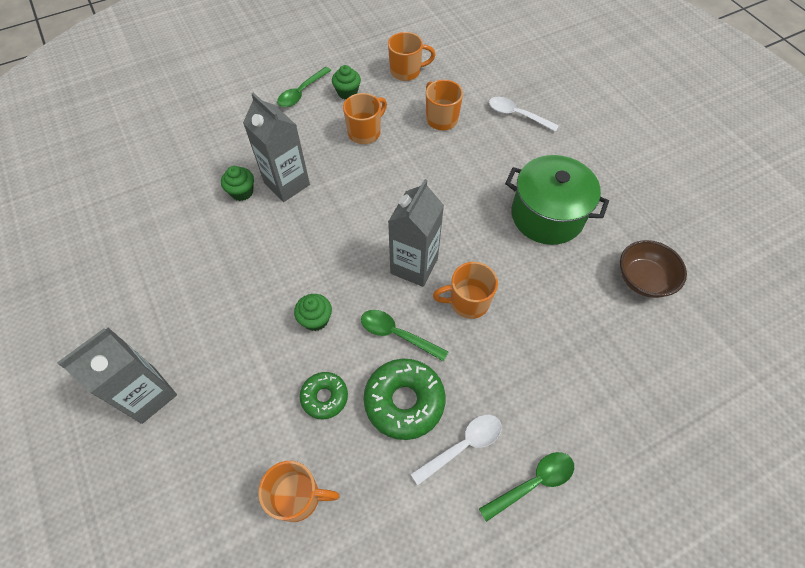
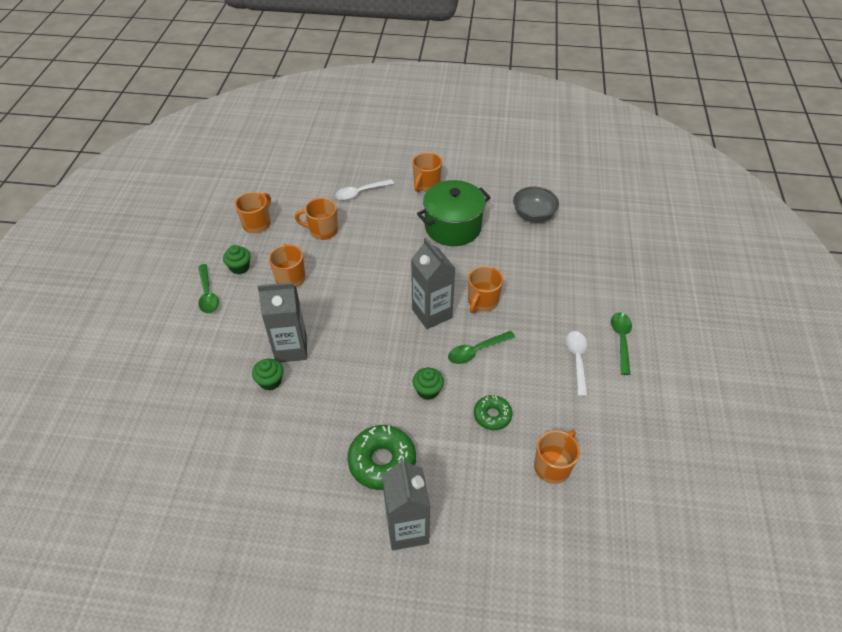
camera: 55 degrees left, 10 degrees down
(404, 401) = (527, 373): green donut -> green donut (382, 462)
(583, 158) = (426, 185): none -> orange mug
(643, 279) = (533, 214): brown bowl -> grey bowl

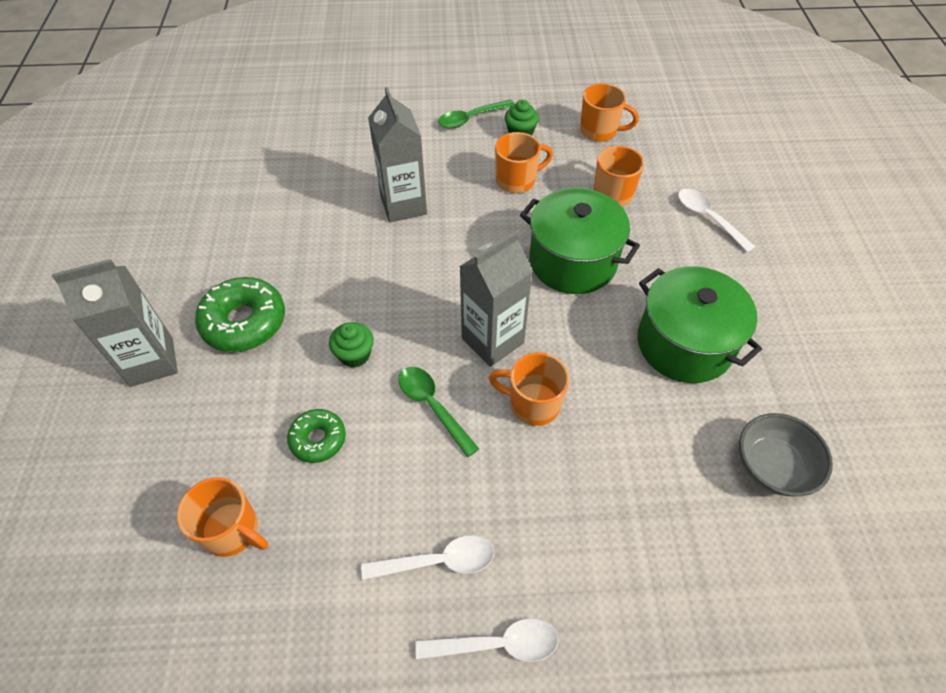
camera: 80 degrees right, 5 degrees up
(270, 381) = (353, 198): green cupcake -> none
(377, 262) = (573, 261): none -> green pot
(426, 185) = (767, 295): orange mug -> none
(621, 340) = (496, 644): green spoon -> white spoon

